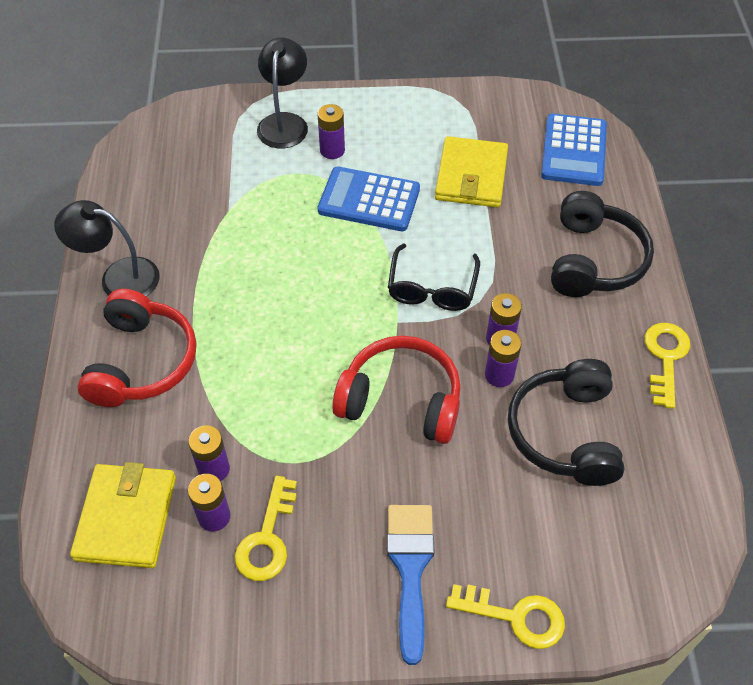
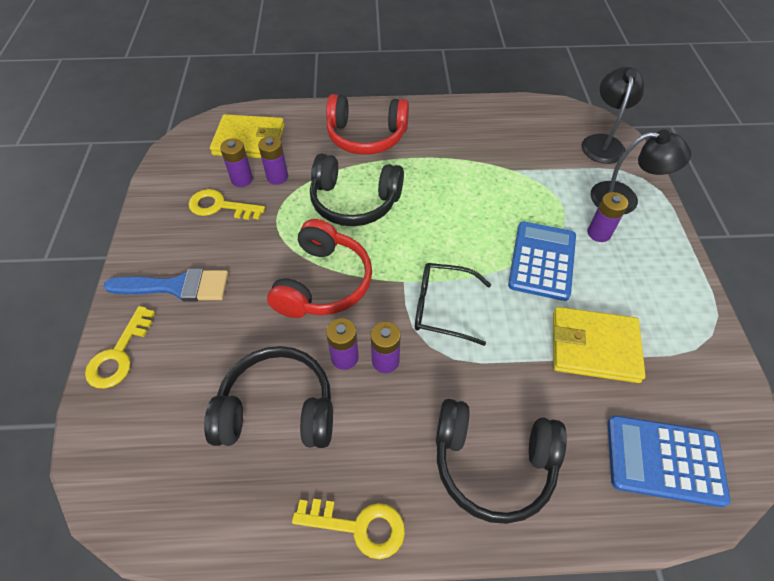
camera: 90 degrees right, 0 degrees up
(118, 277) = (439, 118): black lamp -> black lamp (603, 142)
(270, 372) = (354, 201): none -> black headphones

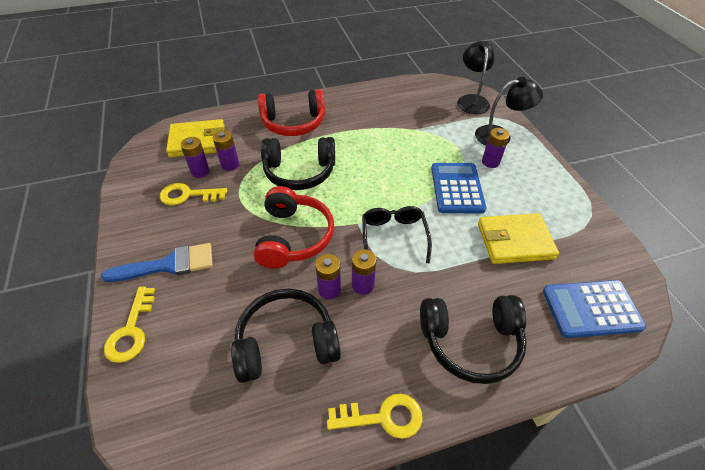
camera: 15 degrees left, 5 degrees down
(442, 307) = (394, 236): black glasses -> black glasses turned 90 degrees clockwise

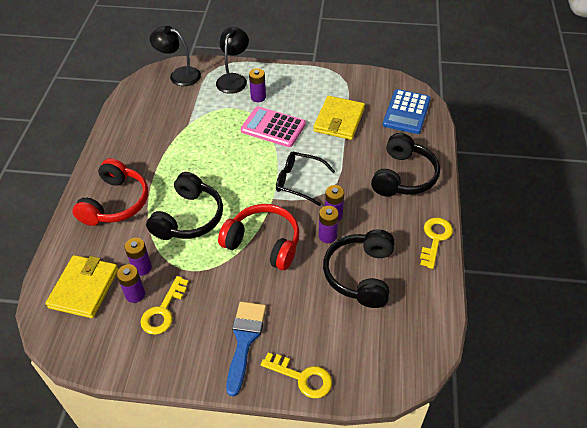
camera: 65 degrees left, 0 degrees up
(457, 188) = (273, 127): blue calculator -> pink calculator

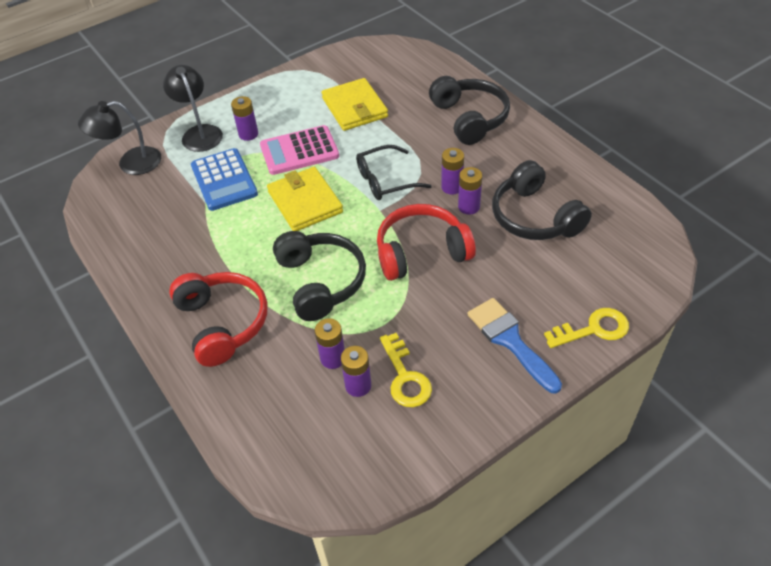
camera: 40 degrees left, 0 degrees up
(84, 288) = (297, 422): yellow wallet -> yellow wallet (305, 202)
(406, 112) = (406, 66): blue calculator -> blue calculator (224, 180)
(435, 239) = (555, 149): yellow key -> none

